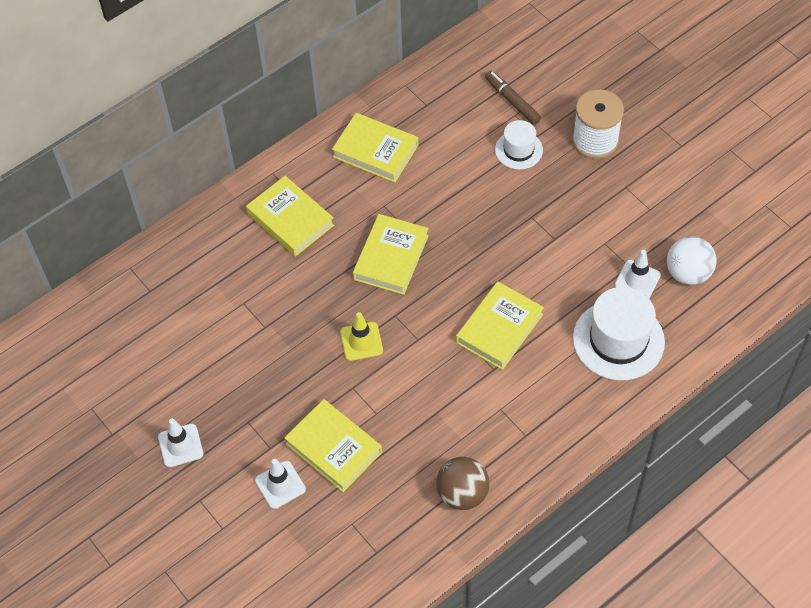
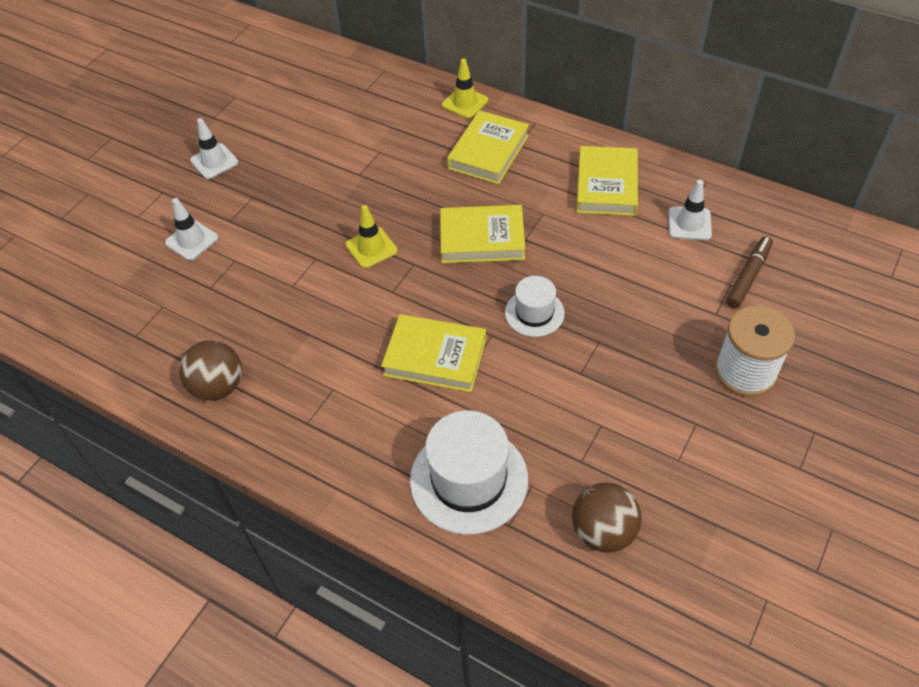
camera: 70 degrees right, 5 degrees down
(216, 216) = (465, 103): none -> yellow traffic cone
(334, 448) = (242, 266): yellow book -> none
(518, 150) = (684, 302): white hat -> white hat (534, 313)
(637, 280) = (564, 475): white traffic cone -> white traffic cone (689, 223)
(688, 273) = (603, 531): white ball -> brown ball

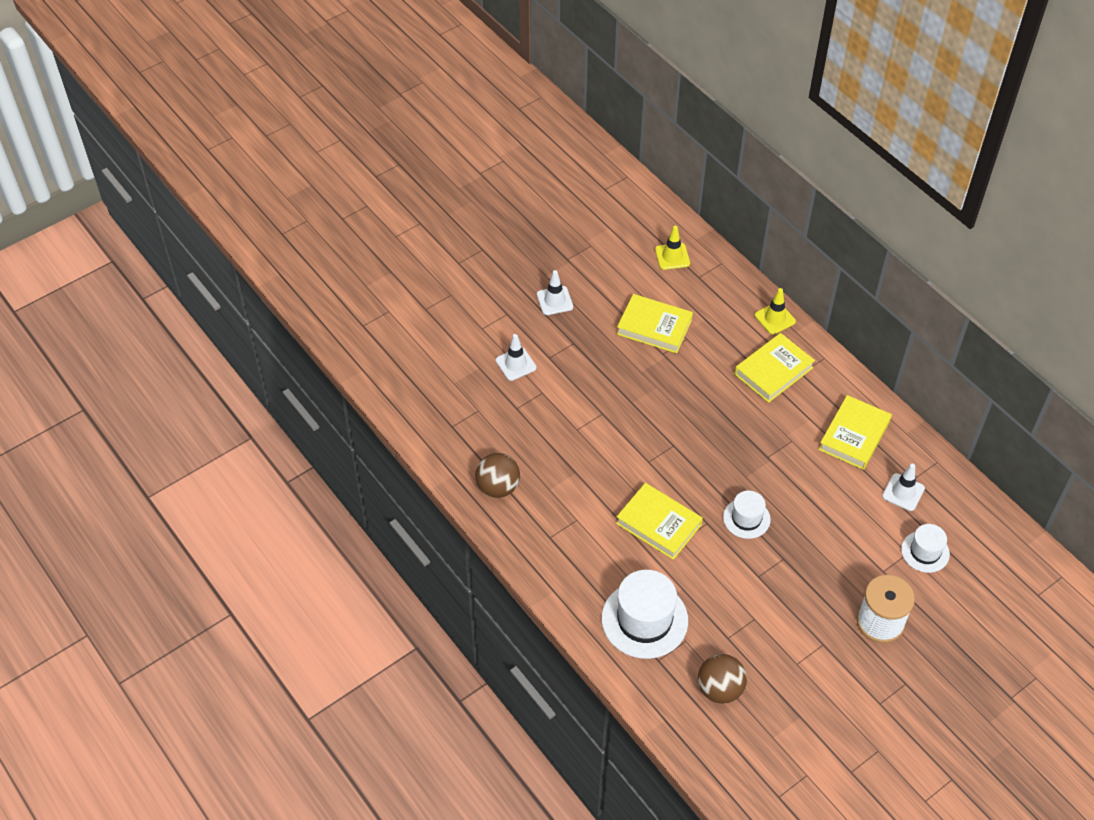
camera: 20 degrees right, 0 degrees up
(371, 248) = (647, 420): yellow traffic cone -> yellow traffic cone (672, 256)
(482, 238) = (734, 444): yellow book -> yellow book (654, 327)
(748, 276) = (925, 552): brown marker -> white hat

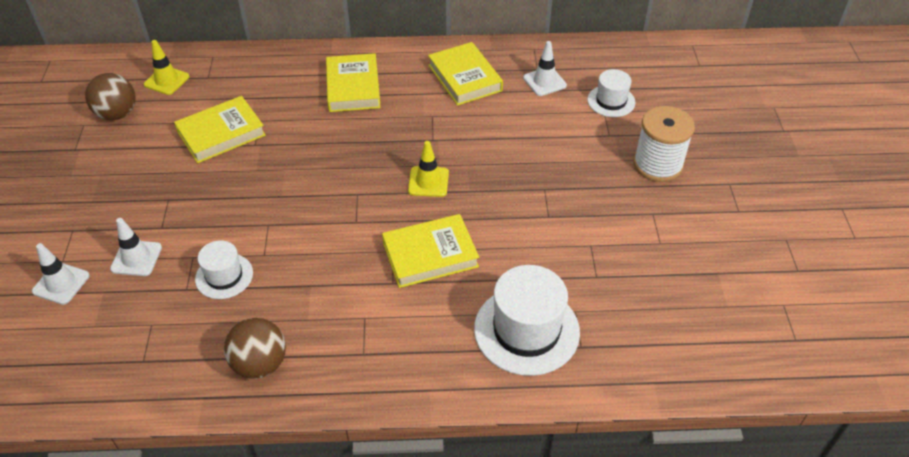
camera: 55 degrees left, 5 degrees down
(554, 301) = (106, 185): white traffic cone -> white traffic cone (61, 283)
(720, 689) = (648, 316): brown ball -> brown ball (117, 114)
(746, 518) = (481, 189): white hat -> white hat (224, 276)
(775, 318) = (304, 57): yellow traffic cone -> yellow traffic cone (428, 182)

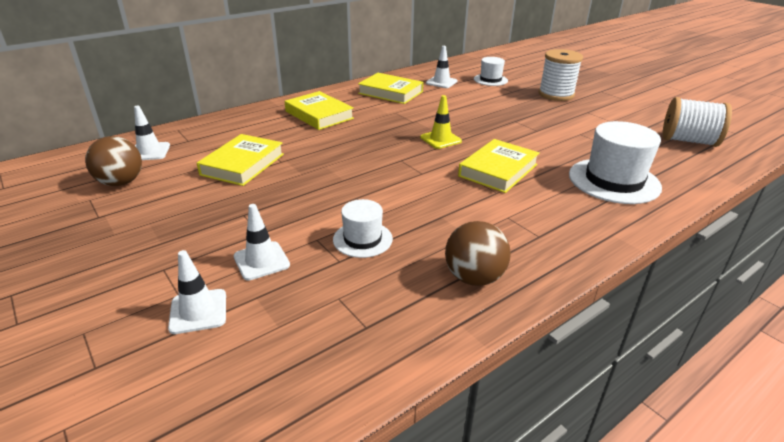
camera: 35 degrees left, 15 degrees down
(166, 80) = (149, 152): yellow traffic cone -> white traffic cone
(706, 321) = (688, 141): none -> white spool

